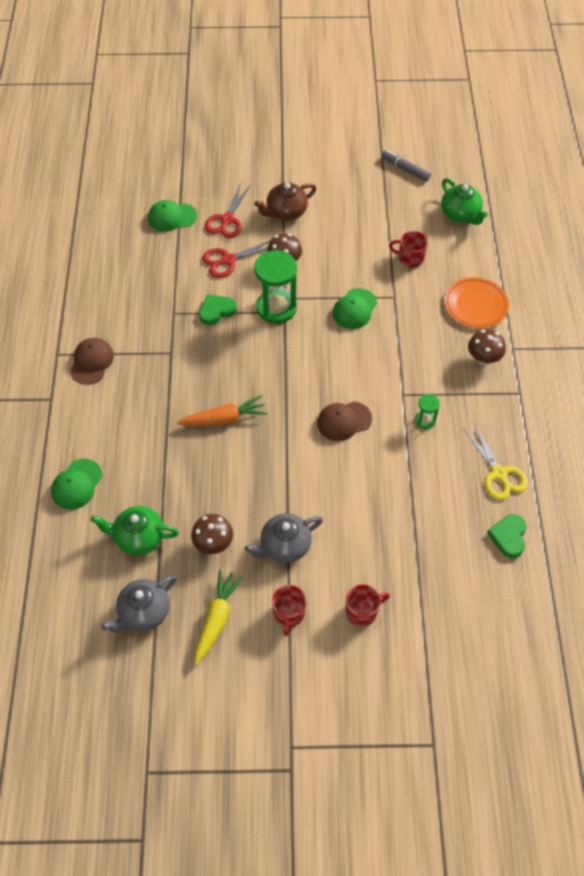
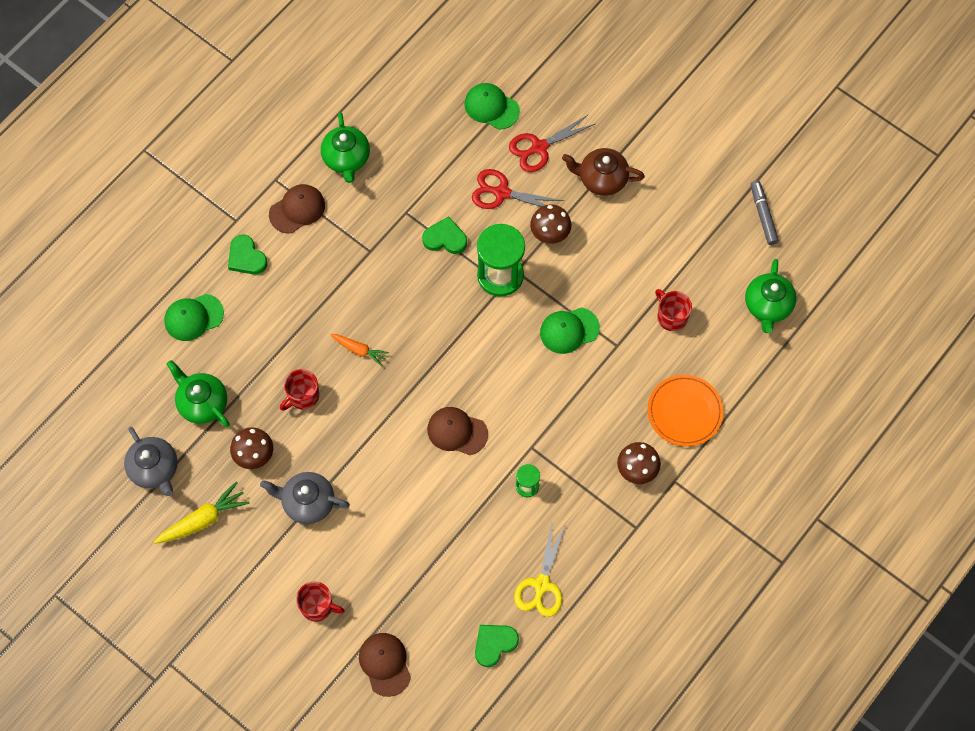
camera: 40 degrees right, 10 degrees up
(81, 417) = (246, 257): none -> green heart
(98, 308) = (346, 158): none -> green teapot
(143, 612) = (154, 469): grey teapot -> grey teapot turned 120 degrees counterclockwise
(224, 419) = (359, 350): orange carrot -> orange carrot, size x0.63
(289, 614) = (260, 561): red mug -> red mug (302, 396)
(449, 612) = (385, 664): none -> brown cap

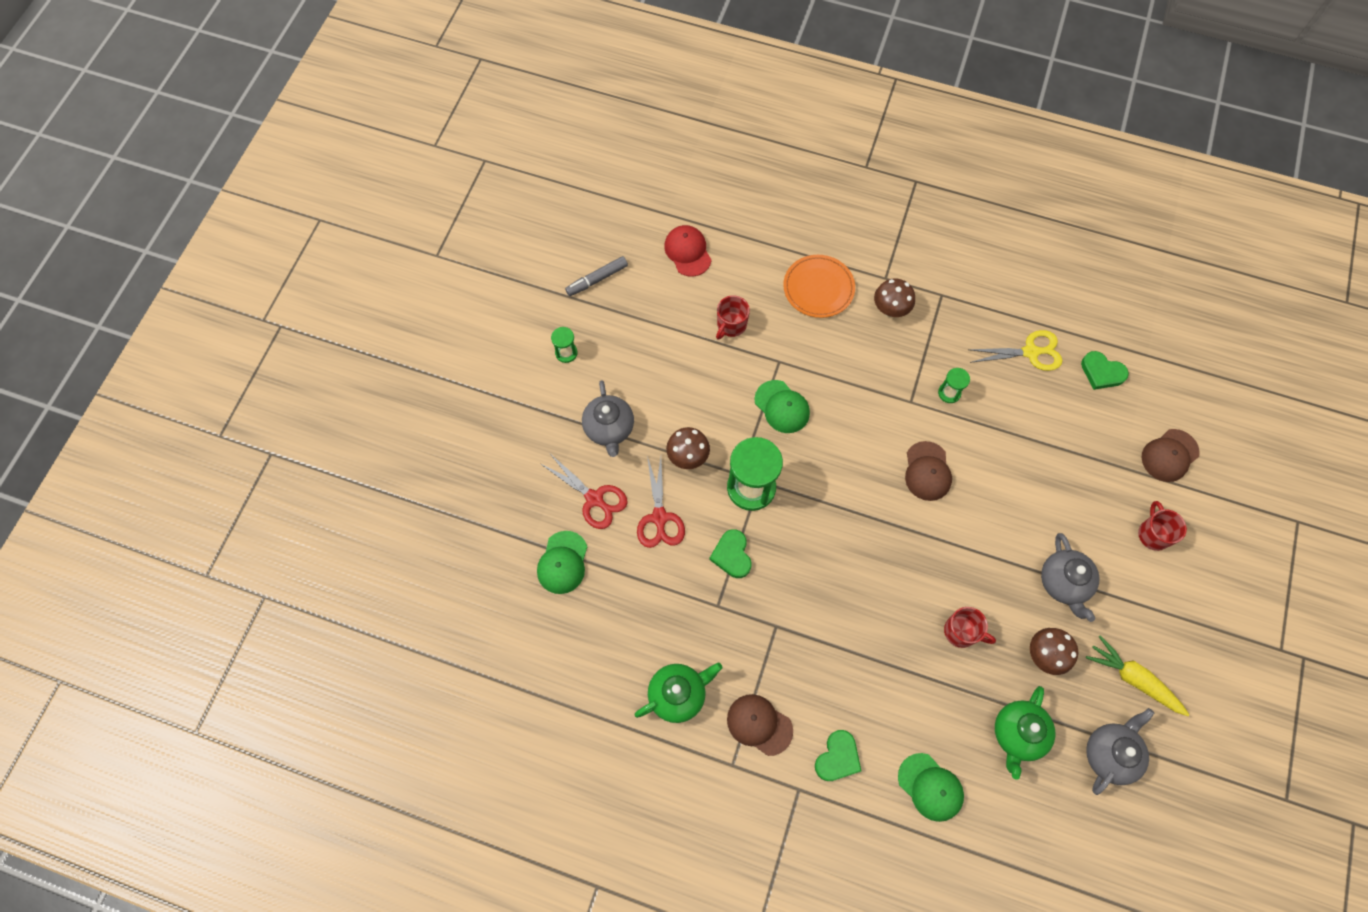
camera: 110 degrees left, 0 degrees up
(359, 350) = (888, 594): orange carrot -> none
(602, 179) = (609, 428): brown teapot -> grey teapot
(692, 166) = (566, 353): none -> green hourglass
(768, 306) = (687, 252): green teapot -> red cap

